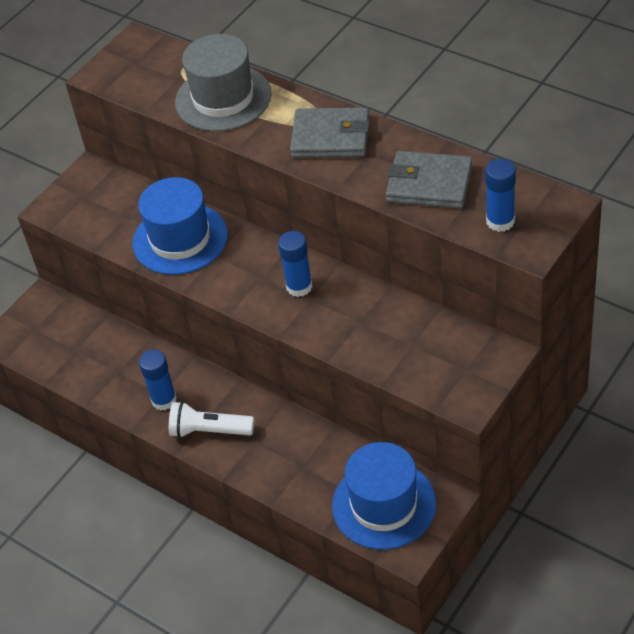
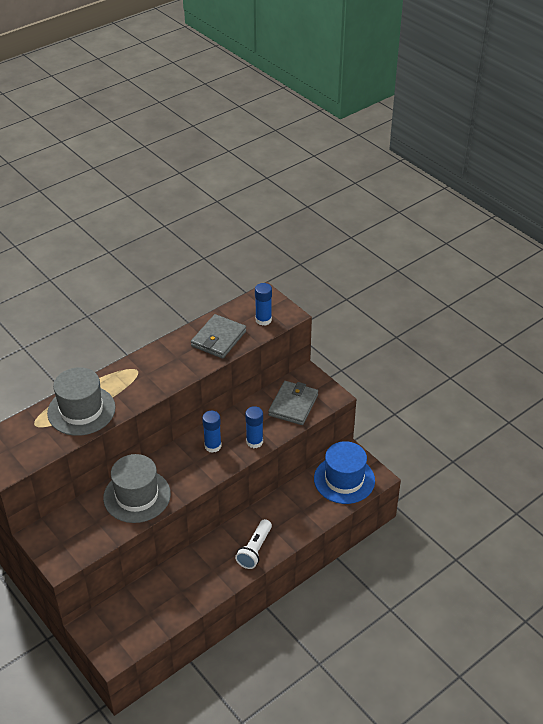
camera: 80 degrees left, 5 degrees down
(164, 400) = (218, 569): blue glue stick -> blue glue stick (254, 442)
(180, 239) = (137, 496): blue hat -> grey hat
(330, 137) = (153, 369): grey wallet -> grey wallet (293, 405)

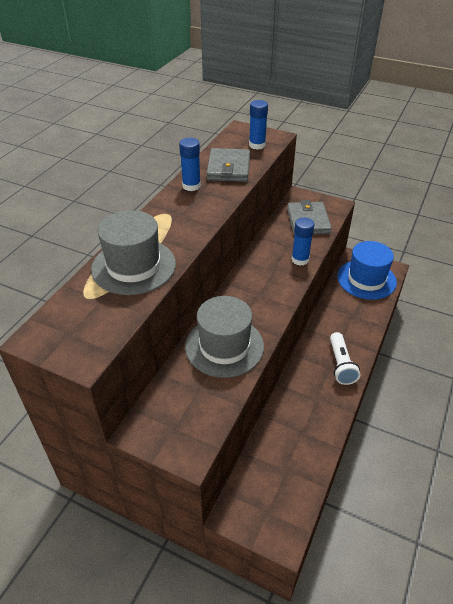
camera: 25 degrees left, 0 degrees up
(213, 446) = (264, 275): blue glue stick -> blue glue stick (191, 186)

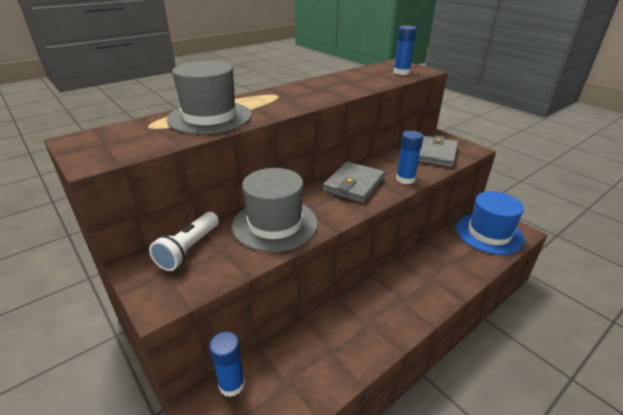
camera: 25 degrees right, 10 degrees down
(191, 186) = (316, 84): blue glue stick -> blue glue stick (231, 384)
(228, 168) = (360, 80): grey wallet -> grey wallet (354, 185)
(341, 365) = (415, 301): white flashlight -> white flashlight (189, 249)

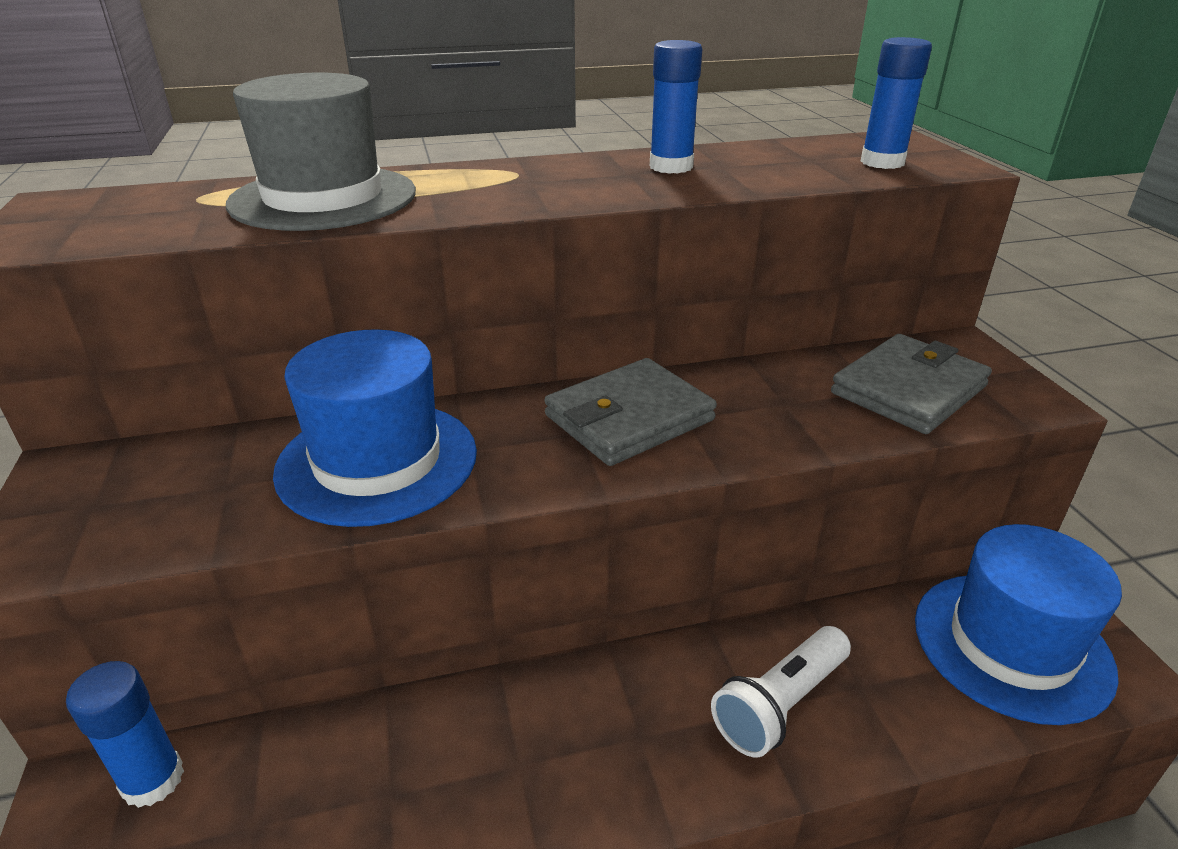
camera: 25 degrees right, 0 degrees up
(189, 249) = (176, 466): white flashlight -> white flashlight (780, 704)
(275, 224) = (377, 461): grey hat -> blue hat
(405, 179) = (769, 435): blue glue stick -> blue glue stick (671, 167)

